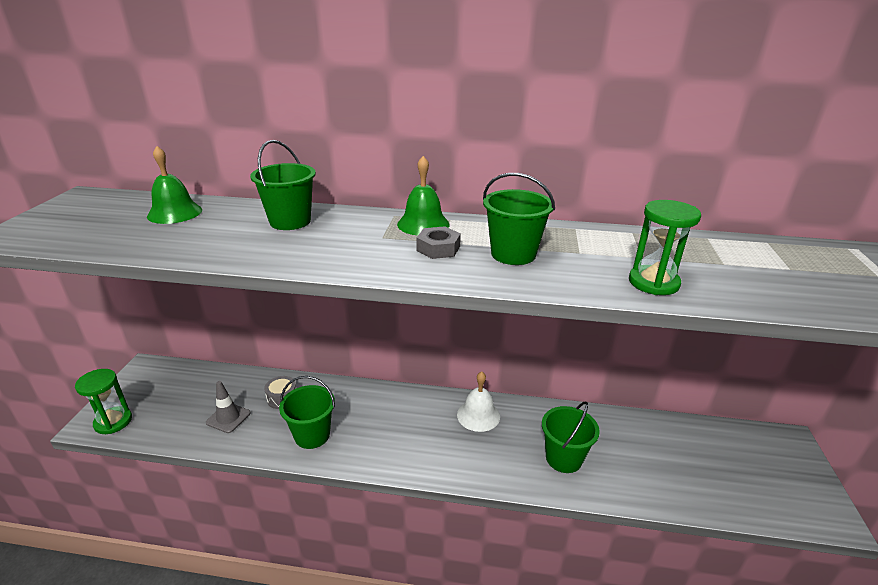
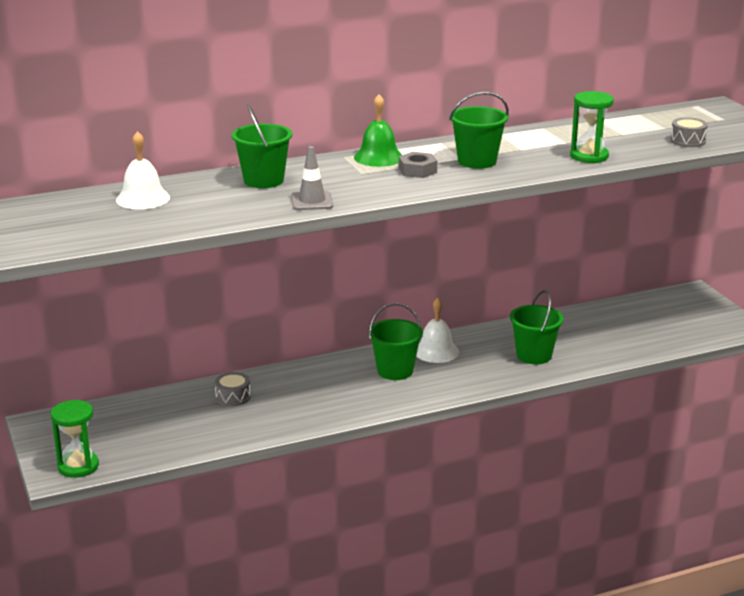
camera: 30 degrees left, 5 degrees down
(175, 213) = (143, 198): green bell -> white bell
(228, 418) = (198, 426): grey traffic cone -> grey traffic cone (312, 201)
(312, 435) = (300, 410): green bucket -> green bucket (395, 371)
(813, 296) = (687, 141): none -> grey drum

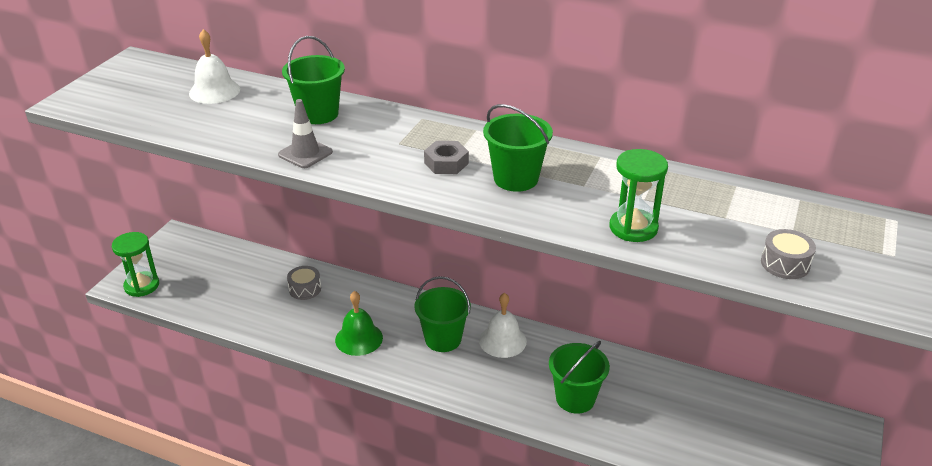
camera: 45 degrees right, 10 degrees up
(378, 157) = (446, 132): green bell -> green bell (359, 338)

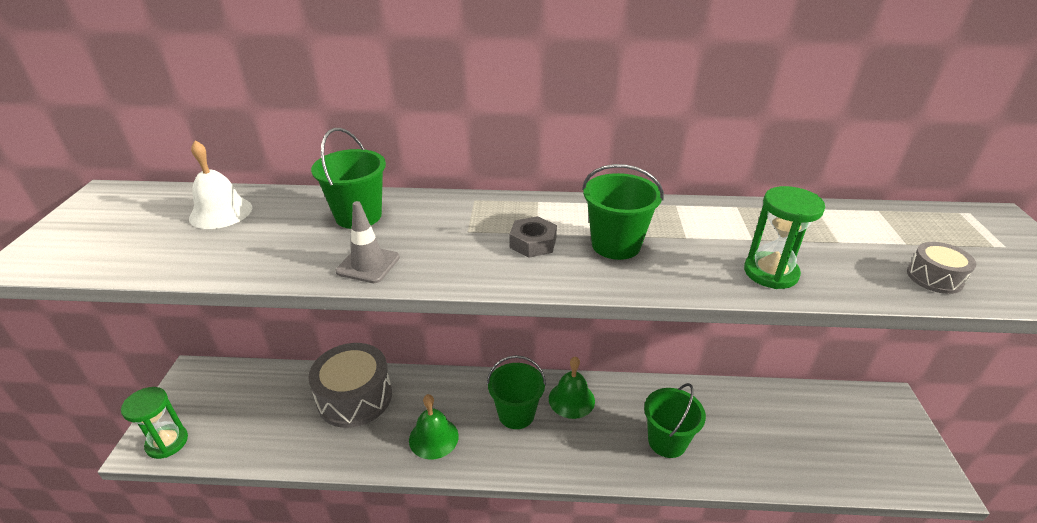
camera: 20 degrees left, 0 degrees up
(305, 289) = (355, 397): grey drum -> grey drum, size x2.21
(502, 340) = (571, 399): white bell -> green bell

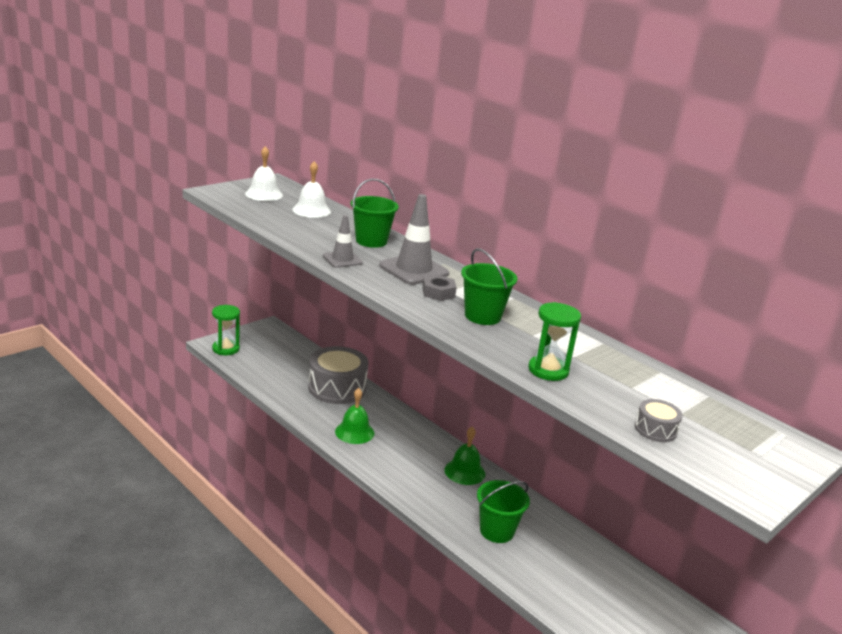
camera: 40 degrees right, 10 degrees down
(117, 222) = (264, 194): none -> white bell
(462, 228) = (413, 270): none -> grey traffic cone
(516, 414) = (418, 454): green bucket -> none

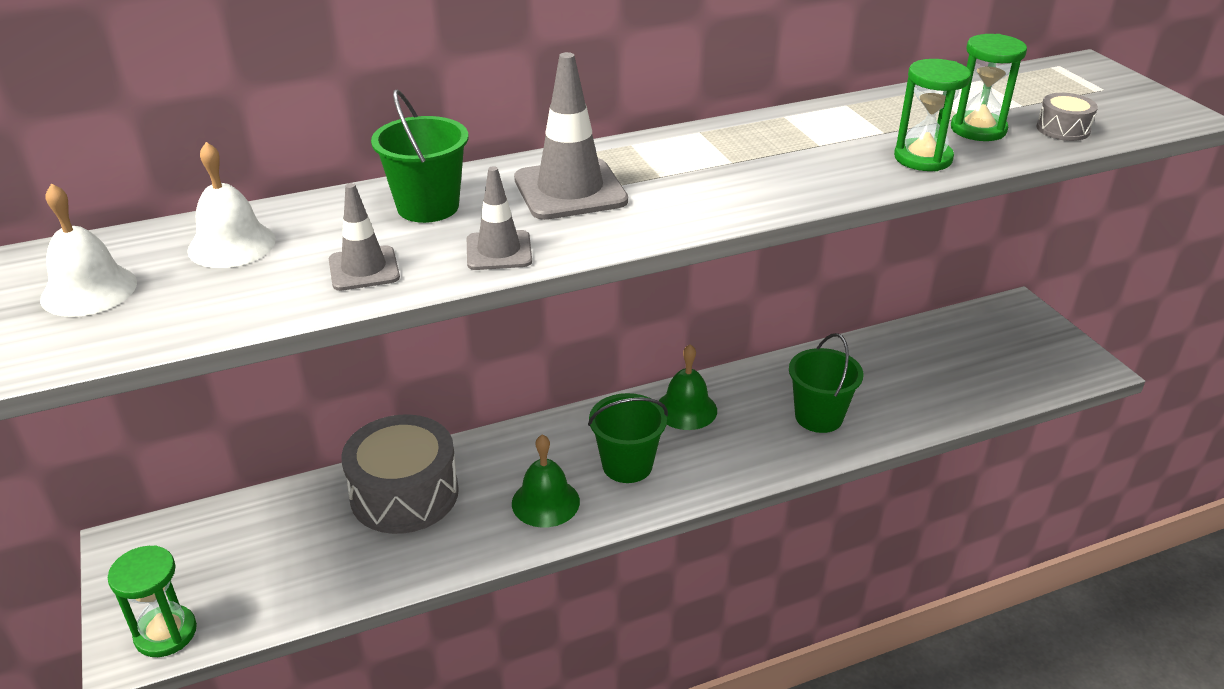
camera: 65 degrees left, 10 degrees up
(309, 235) = (364, 269): none -> grey traffic cone
(438, 293) = (666, 186): grey nut -> none
(482, 316) = (755, 168): green bucket -> green bucket (627, 465)
(616, 392) = (978, 129): none -> green hourglass

